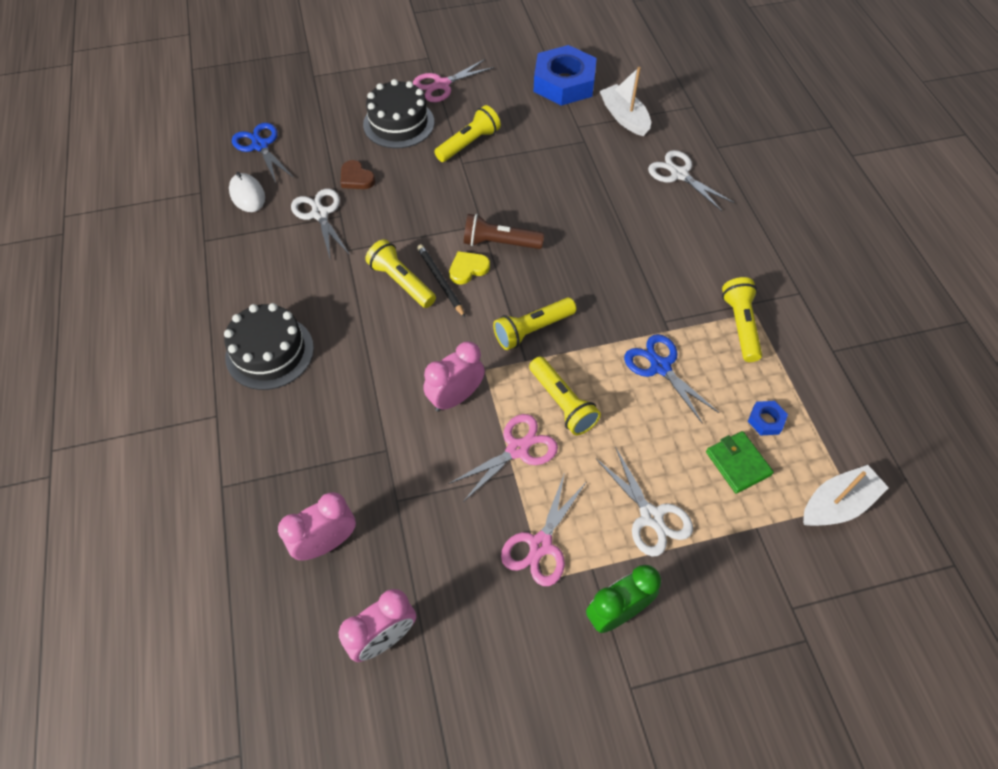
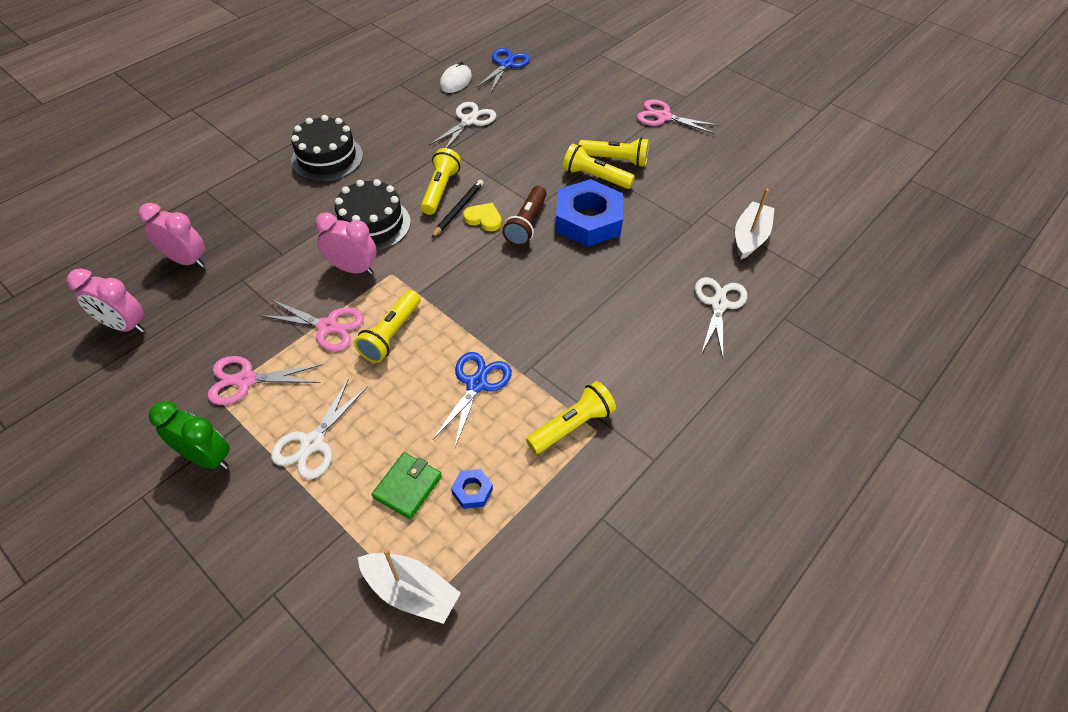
camera: 55 degrees right, 5 degrees down
(356, 178) = (520, 121): brown heart -> none
(398, 123) = (597, 115): black cake -> black cake (372, 224)
(499, 243) = (526, 224): brown flashlight -> brown flashlight turned 135 degrees counterclockwise
(532, 330) = (452, 283): yellow flashlight -> yellow flashlight (594, 177)
(564, 83) = (747, 182): blue nut -> blue nut (588, 220)

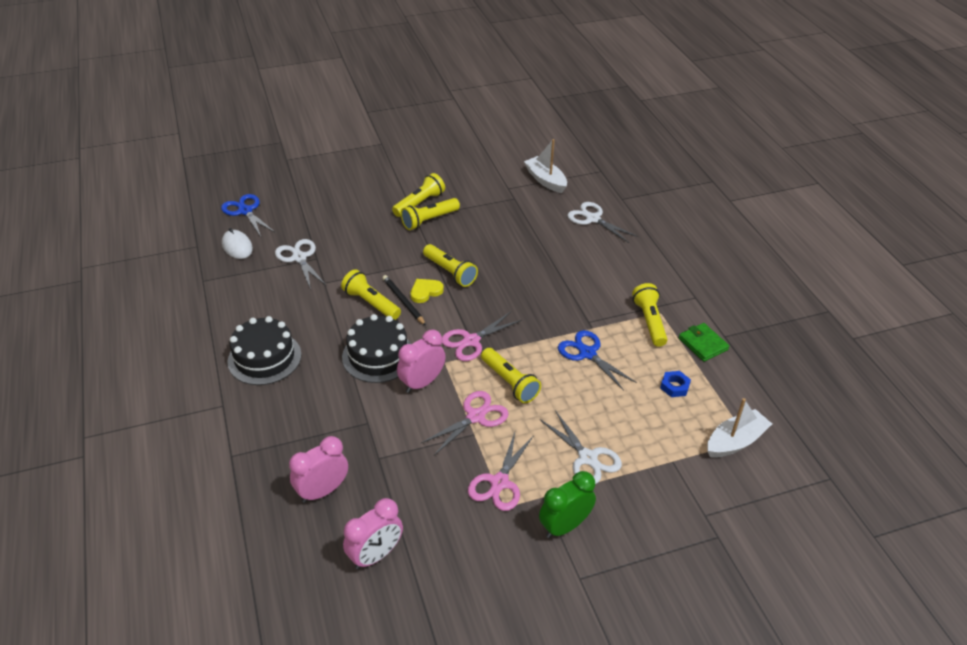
camera: 60 degrees left, 10 degrees down
(408, 487) = (654, 417): green wallet -> green wallet (703, 344)
(526, 224) = (450, 272): brown flashlight -> yellow flashlight
(588, 220) = (471, 241): blue nut -> none
(663, 117) = (394, 162): pink scissors -> pink scissors (471, 341)

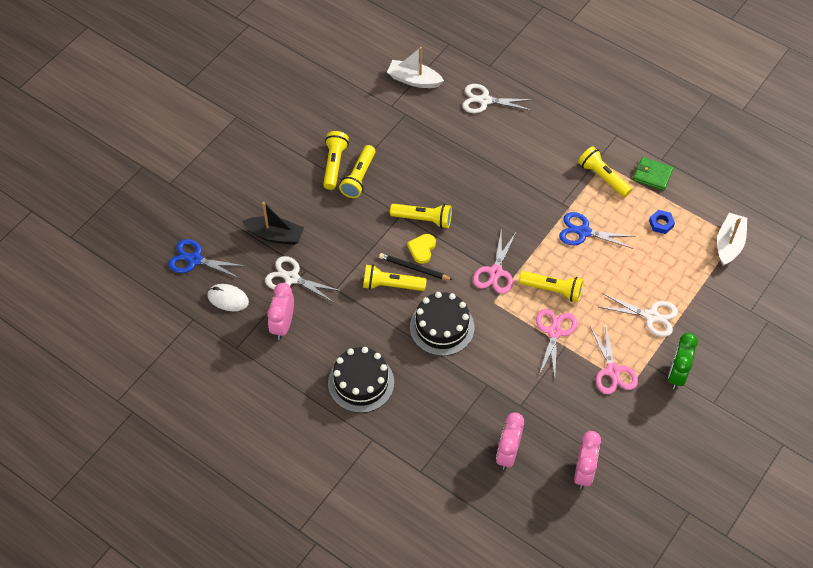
camera: 35 degrees left, 15 degrees up
(321, 225) = (275, 235): none -> black boat
(422, 383) = (494, 329): pink clock -> pink clock (283, 325)

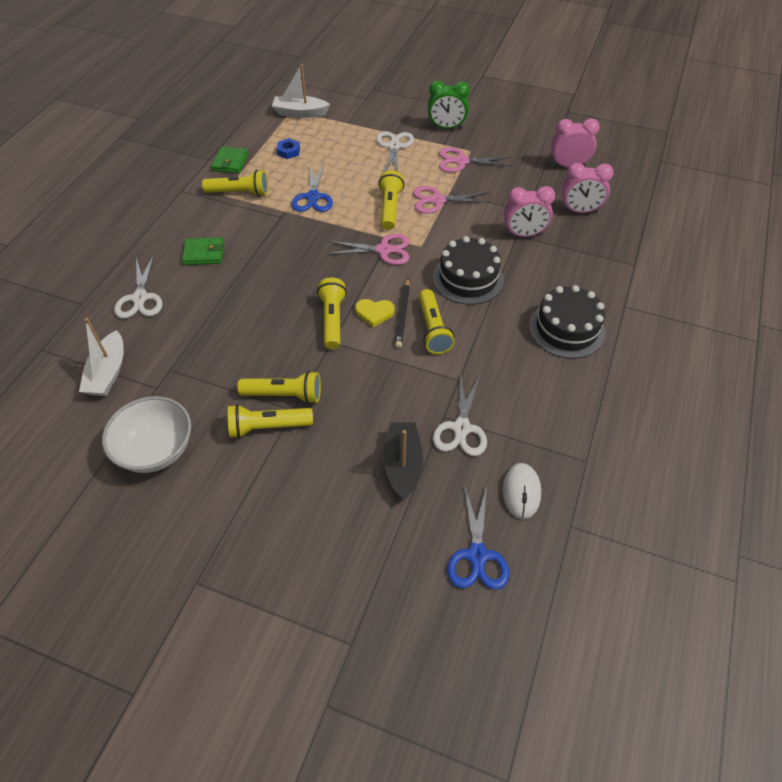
camera: 105 degrees left, 5 degrees down
(283, 325) = (531, 419): pink clock -> pink clock (523, 234)
(338, 103) = (156, 450): none -> white bowl
(526, 144) = (204, 253): none -> green wallet
(603, 177) = (239, 193): yellow flashlight -> yellow flashlight turned 120 degrees counterclockwise
(613, 371) = (461, 161): pink scissors -> pink scissors turned 150 degrees counterclockwise

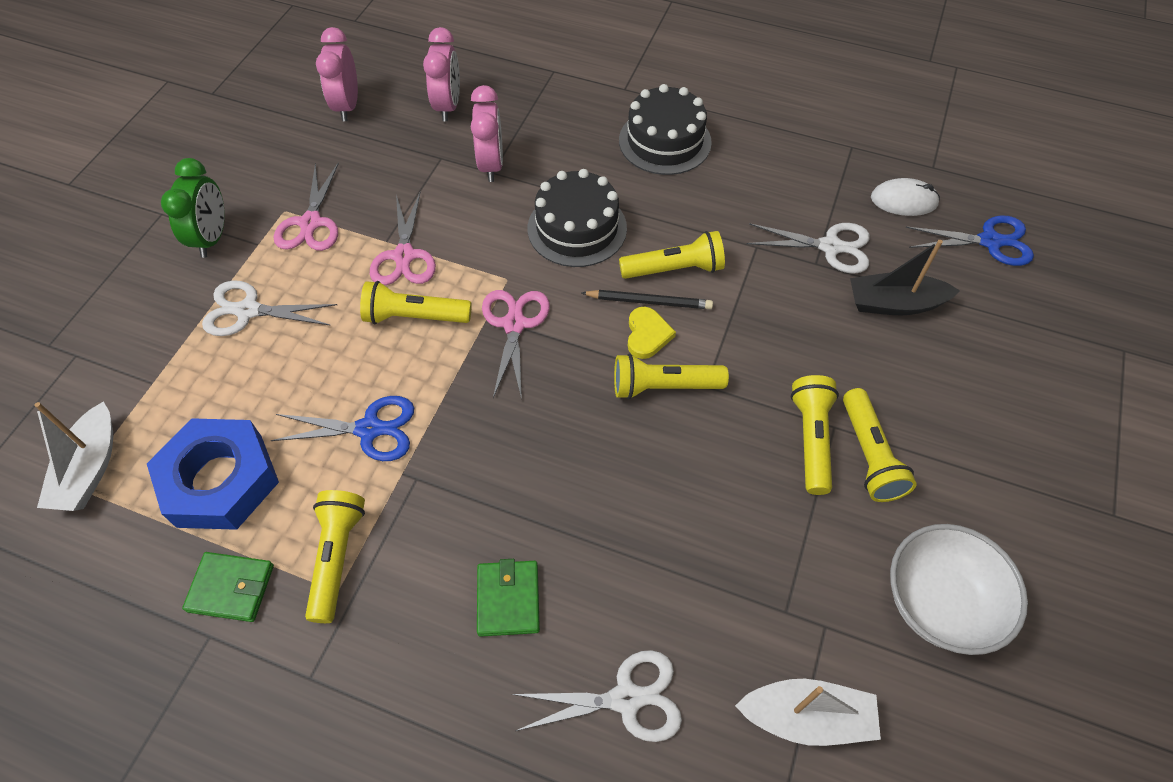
camera: 90 degrees left, 5 degrees up
(288, 151) = (220, 480): blue nut -> blue nut, size x2.42

